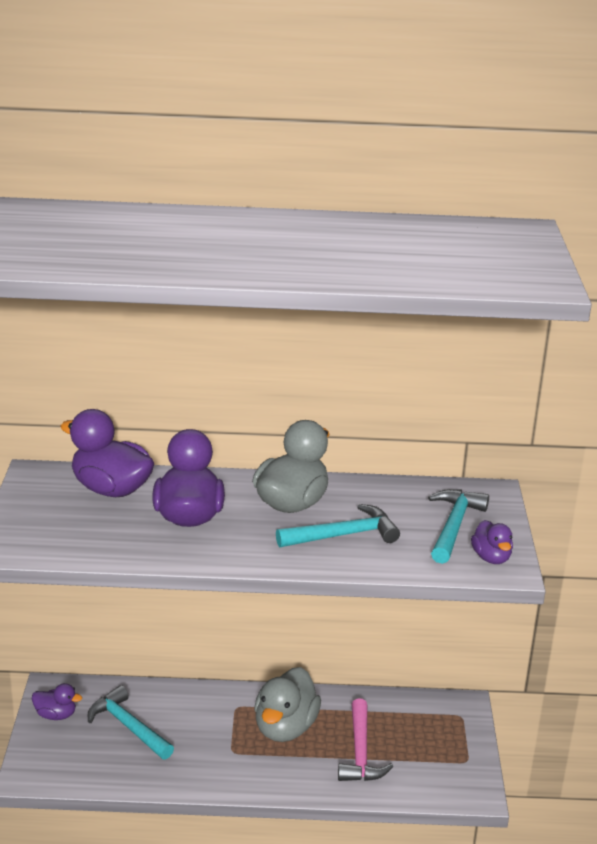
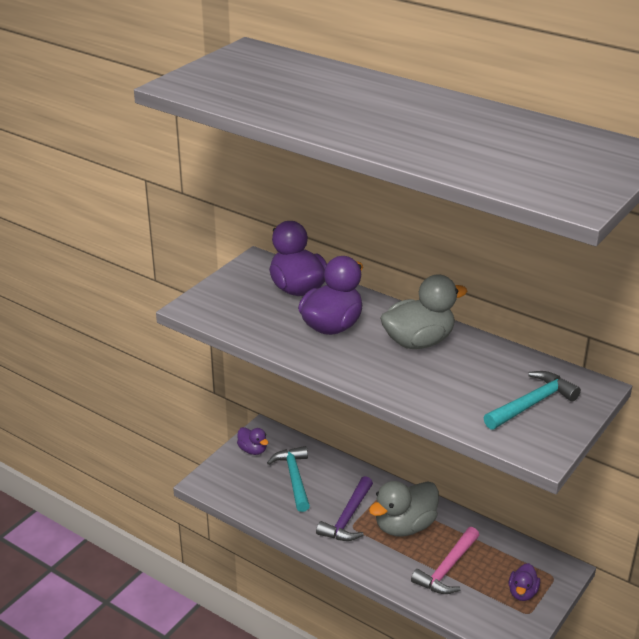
camera: 35 degrees right, 5 degrees up
(220, 744) = (348, 518): none -> purple hammer
(343, 535) = (433, 379): turquoise hammer -> none
(491, 558) = (537, 440): purple duck -> purple duck (522, 593)

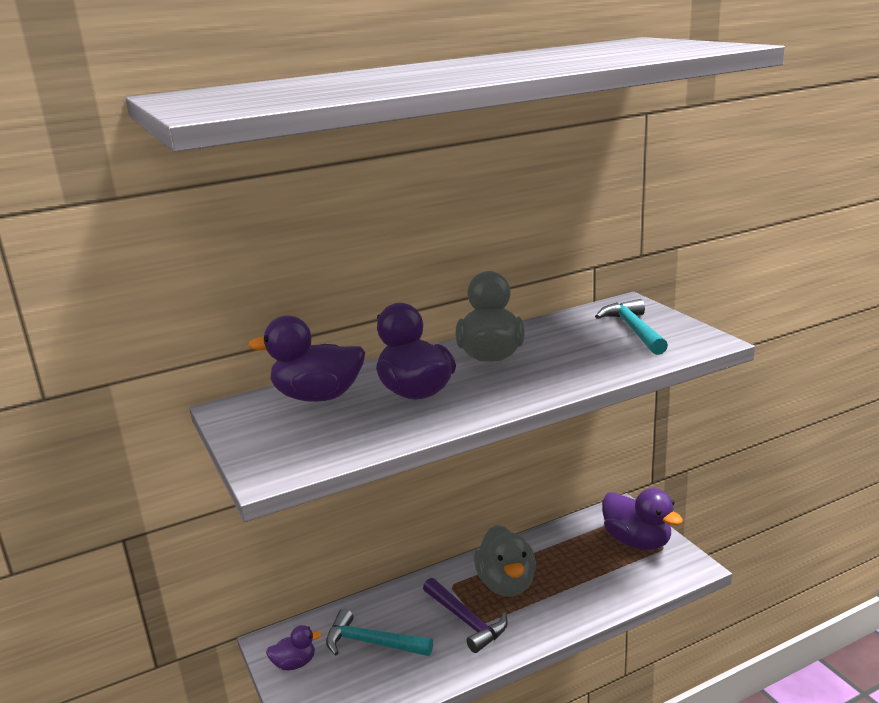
camera: 60 degrees left, 10 degrees down
(447, 569) = (582, 576): pink hammer -> none
(522, 593) = (637, 541): purple duck -> purple duck, size x1.87

